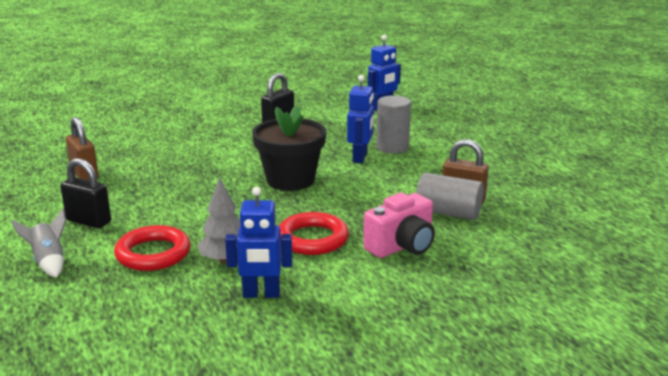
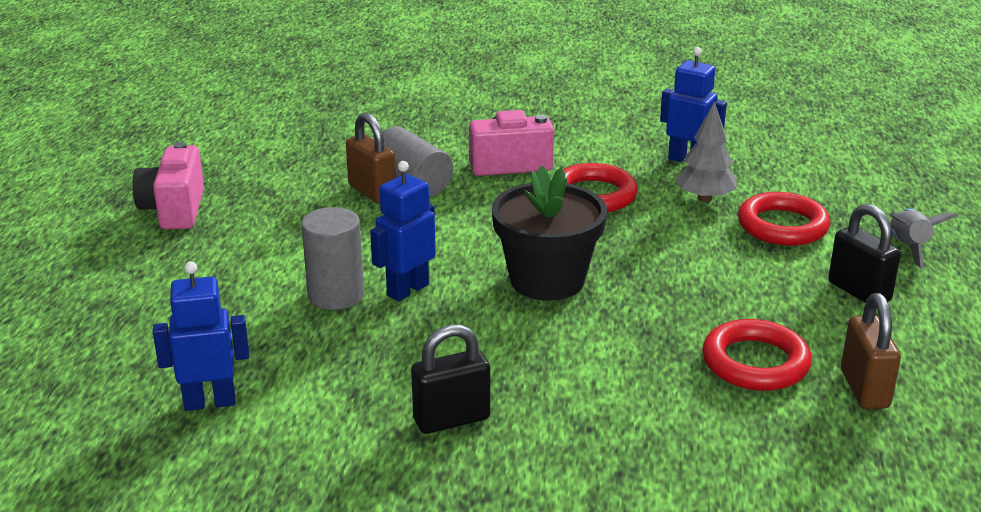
camera: 150 degrees left, 5 degrees up
(147, 172) = (755, 362): none -> red ring
(550, 160) = (174, 210): none -> pink camera

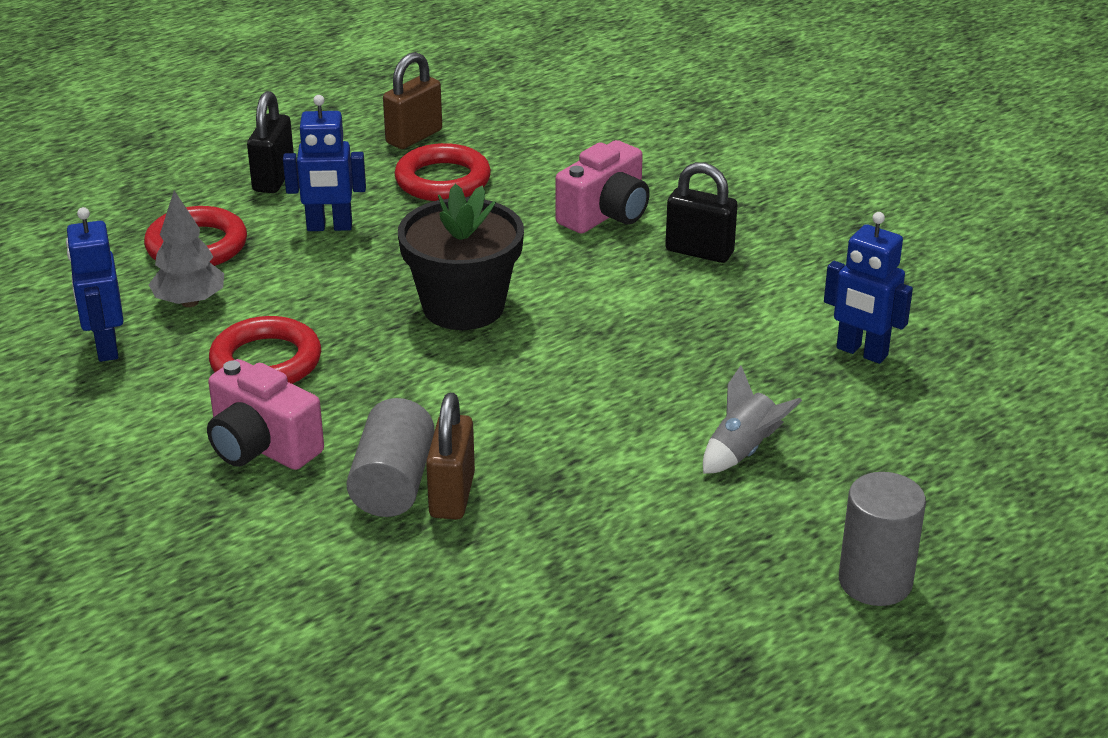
camera: 135 degrees left, 5 degrees up
(174, 210) = (690, 602): pink camera -> pink camera (605, 215)
(336, 295) = (653, 391): grey cylinder -> grey cylinder (875, 581)
(407, 290) = (586, 361): blue robot -> blue robot (329, 227)
(908, 248) = (162, 183): grey rocket -> grey rocket (743, 451)

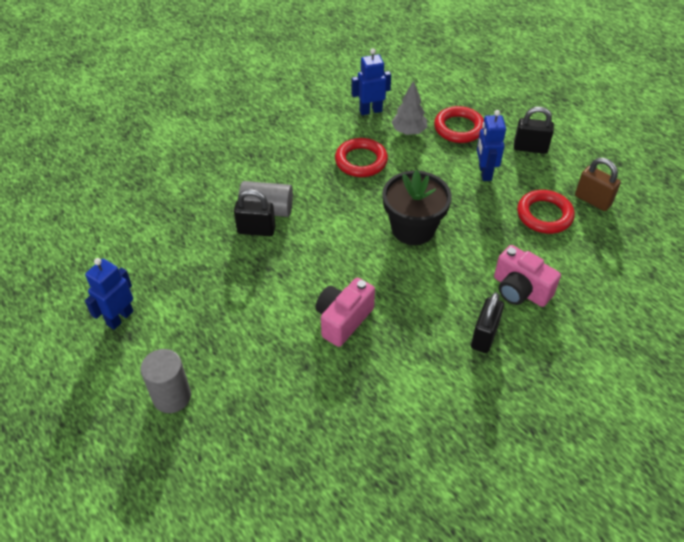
camera: 90 degrees right, 15 degrees up
(262, 447) = (296, 166): pink camera -> pink camera (343, 320)
(452, 495) = (256, 230): brown padlock -> black padlock
(743, 451) = (283, 346): grey rocket -> none
(861, 352) = (378, 414): blue robot -> blue robot (120, 318)

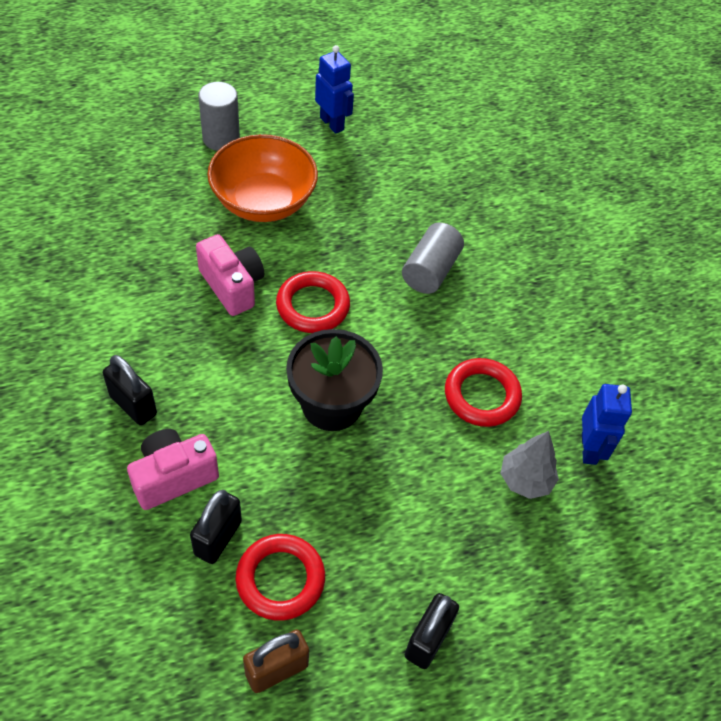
camera: 105 degrees right, 5 degrees up
(241, 333) = (263, 201): none -> orange bowl
(256, 230) = (401, 252): black padlock -> black padlock (218, 538)
(459, 128) = (511, 554): red ring -> red ring (313, 306)
(484, 173) = (398, 542): blue robot -> none

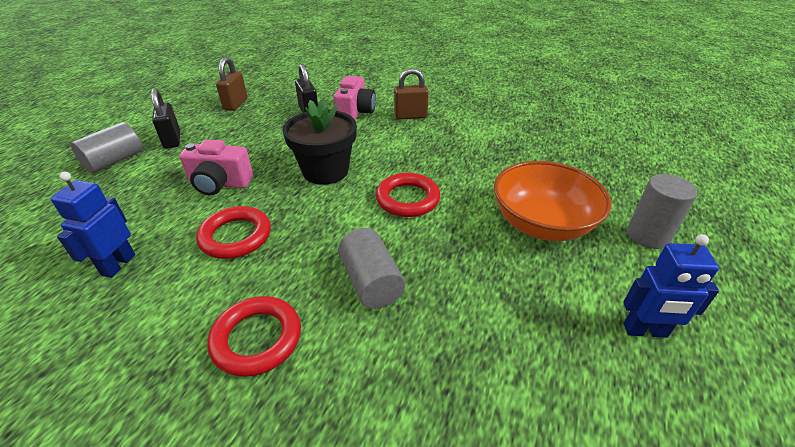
camera: 135 degrees right, 15 degrees down
(133, 405) = (410, 116): black padlock -> brown padlock
(232, 286) = (462, 174): pink camera -> pink camera (220, 184)
(280, 579) = (265, 118): red ring -> red ring (257, 339)
(520, 652) = (114, 161): none -> grey cylinder
(525, 480) = (162, 218): grey tree -> none
(589, 449) = (118, 265): blue robot -> blue robot turned 60 degrees clockwise

